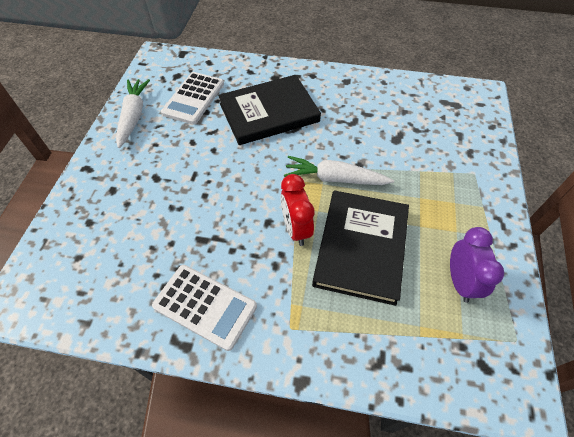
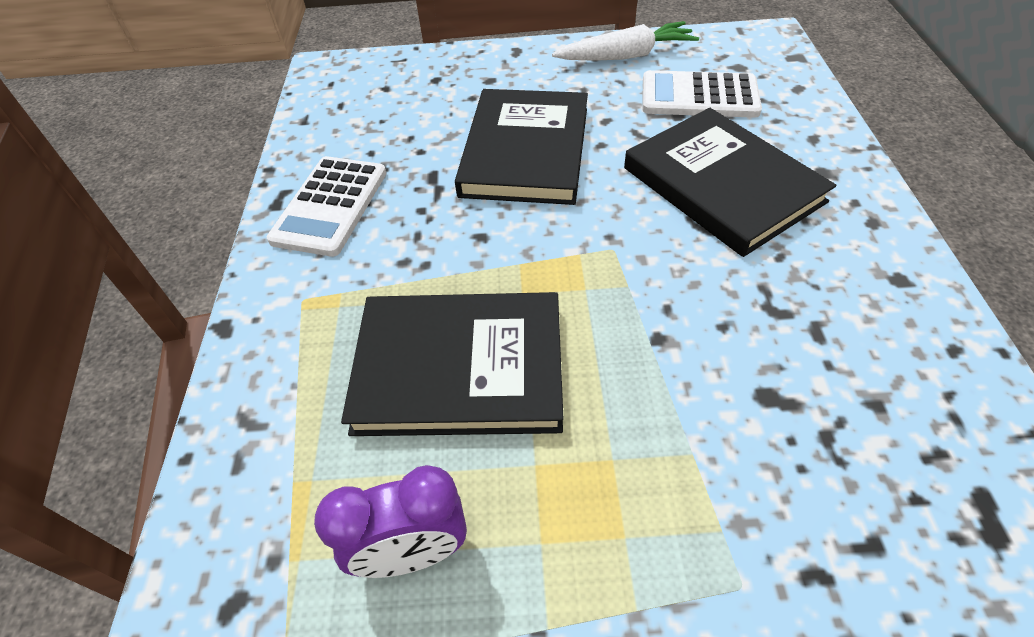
camera: 80 degrees right, 5 degrees down
(201, 185) = (525, 151): none -> black book
(296, 229) = (476, 272): red clock -> none
(335, 178) = (605, 305): white carrot -> none

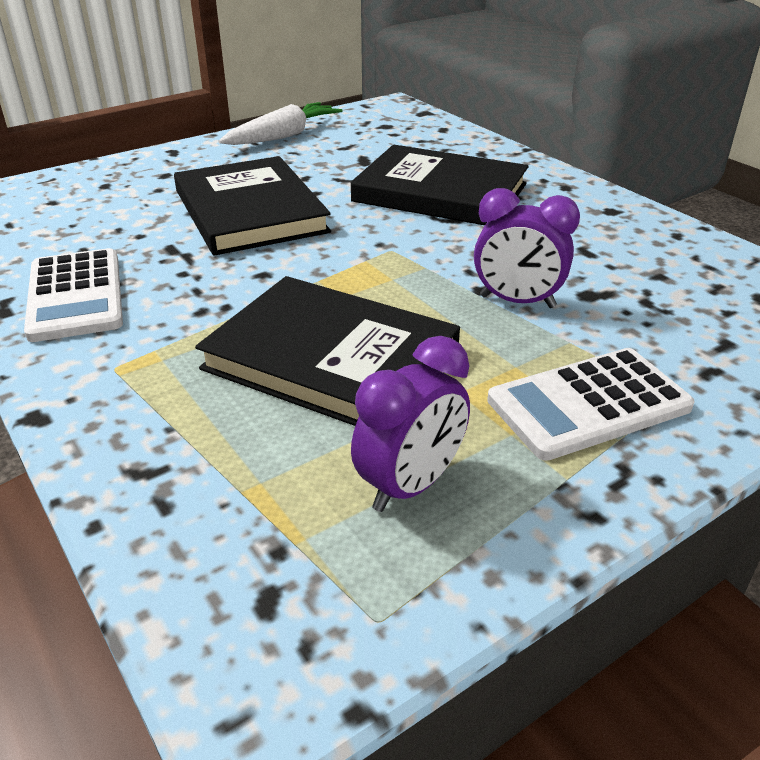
camera: 35 degrees left, 15 degrees down
(460, 368) = (331, 359): black book -> black book turned 60 degrees clockwise
(682, 372) = (517, 302): none -> purple clock
(699, 96) = (370, 148): white calculator -> white calculator (588, 404)

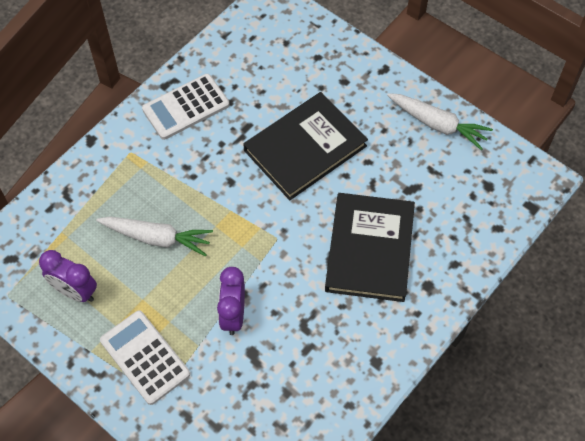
camera: 75 degrees right, 25 degrees up
(331, 359) = (157, 238): black book -> white carrot

